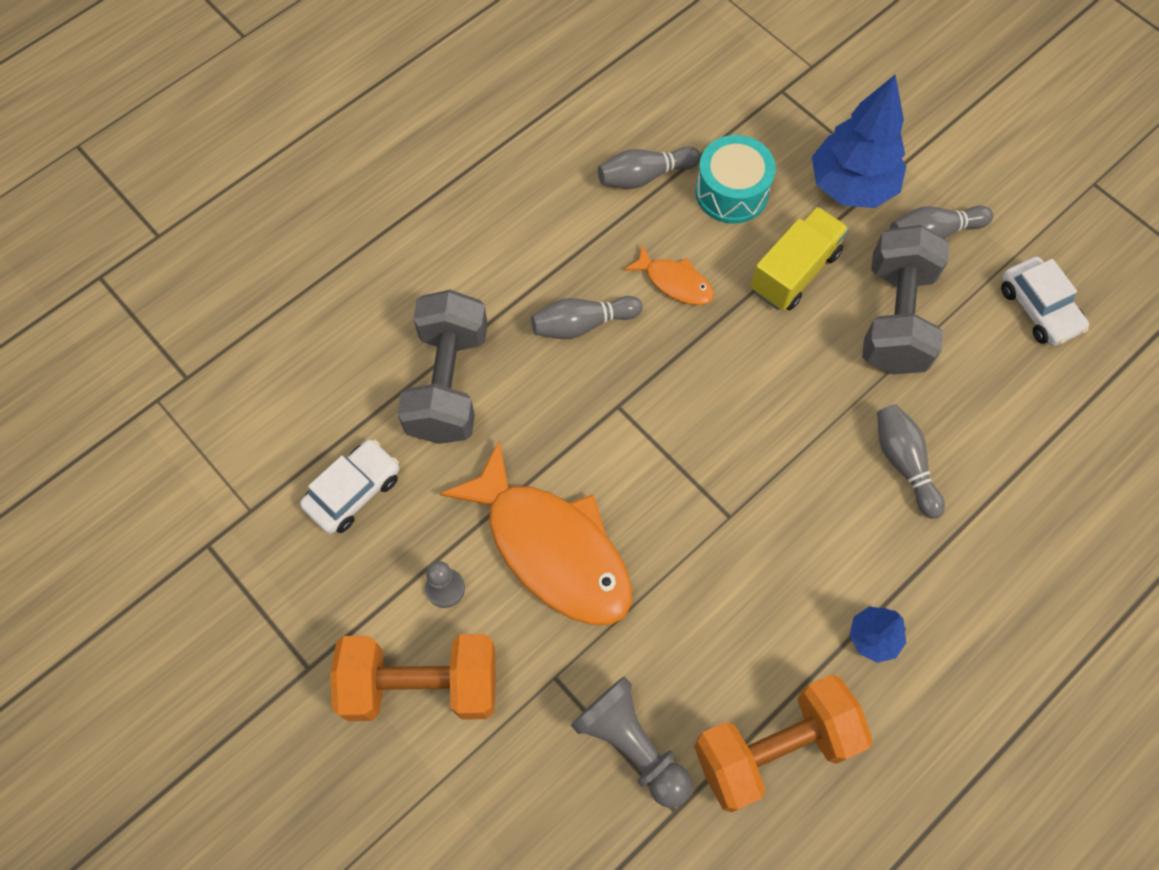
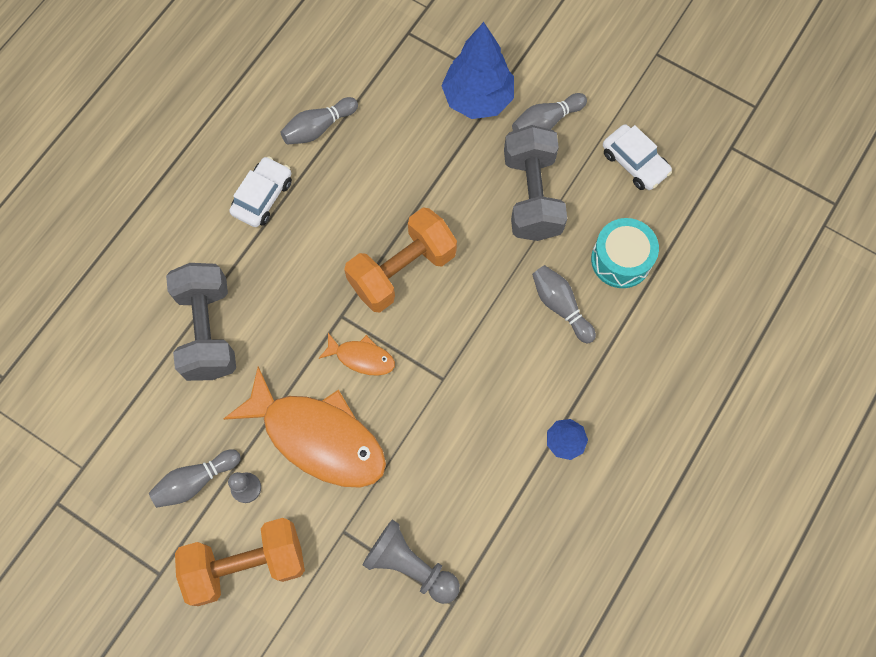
camera: 15 degrees left, 5 degrees up
(353, 491) = (157, 432): white car -> white car (262, 197)
(582, 324) = (299, 258): grey bowling pin -> grey bowling pin (195, 481)
(675, 282) = (361, 208): orange fish -> orange fish (361, 357)
(731, 192) = (388, 125): turquoise drum -> turquoise drum (621, 260)
(774, 748) = (512, 540): orange dumbbell -> orange dumbbell (402, 270)
(794, 272) = (449, 178): yellow truck -> none

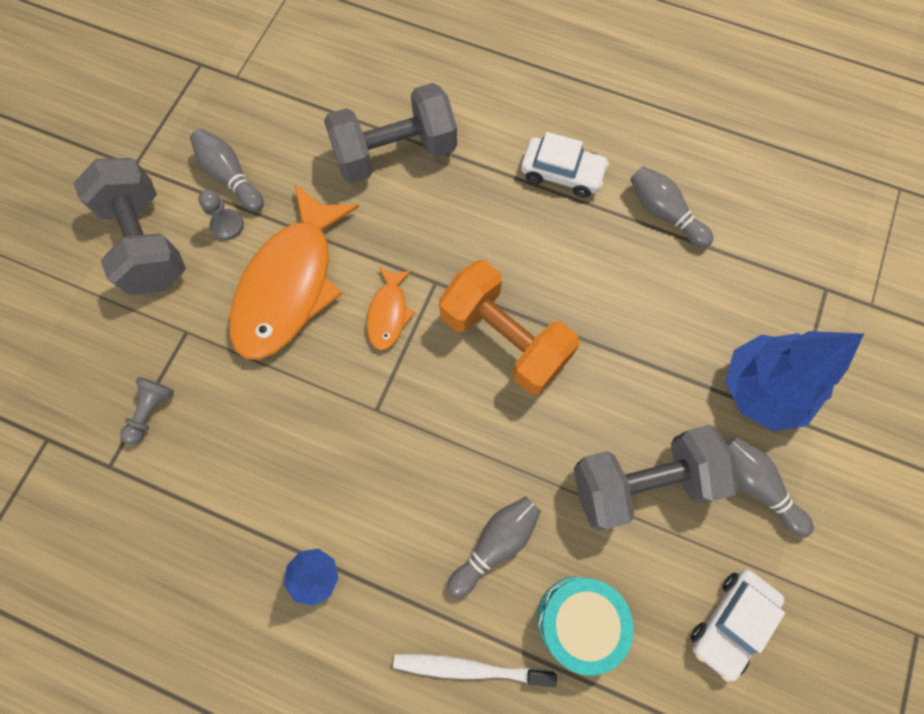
camera: 80 degrees right, 0 degrees up
(246, 564) = (147, 242): orange dumbbell -> grey dumbbell
(410, 565) = (151, 411): grey pawn -> grey pawn, size x0.58
(643, 339) = (470, 668): none -> white toothbrush

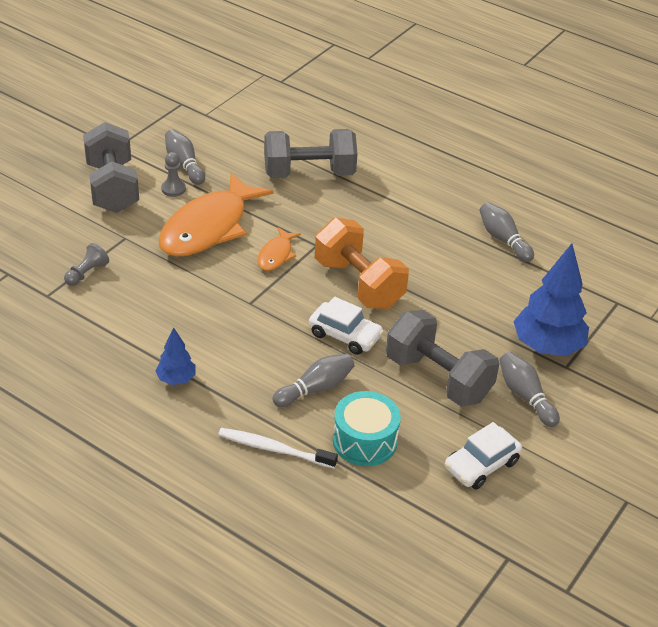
camera: 10 degrees right, 30 degrees down
(562, 173) = (431, 205): white car -> white car (345, 335)
(642, 482) = (438, 378): grey dumbbell -> grey dumbbell turned 45 degrees clockwise

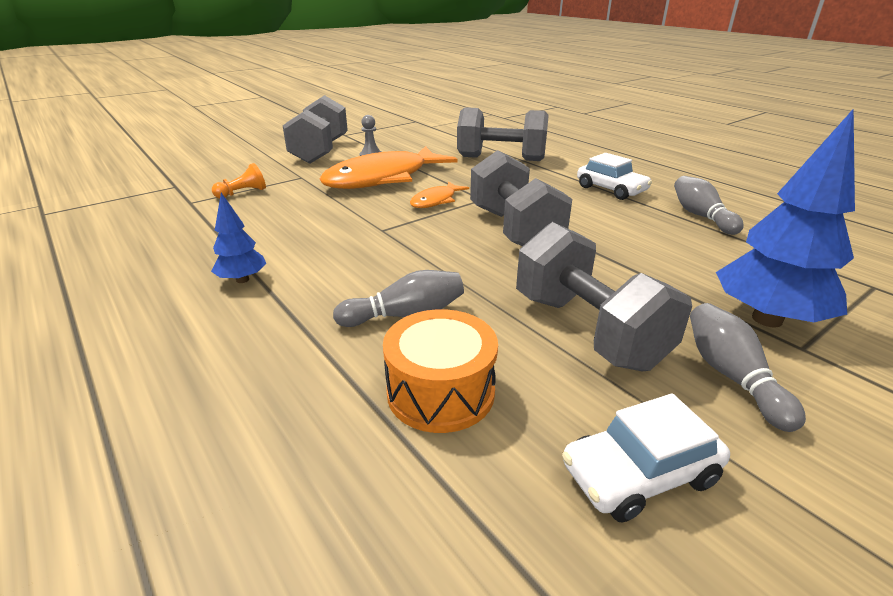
camera: 20 degrees right, 10 degrees down
(87, 273) = (242, 193): grey pawn -> orange pawn
(184, 165) = (392, 146): grey bowling pin -> none
(274, 449) = (297, 377): white toothbrush -> none
(345, 335) = (475, 269): white car -> white car (611, 189)
(358, 284) = (514, 230): orange dumbbell -> grey dumbbell
(365, 441) = (440, 392): turquoise drum -> orange drum

